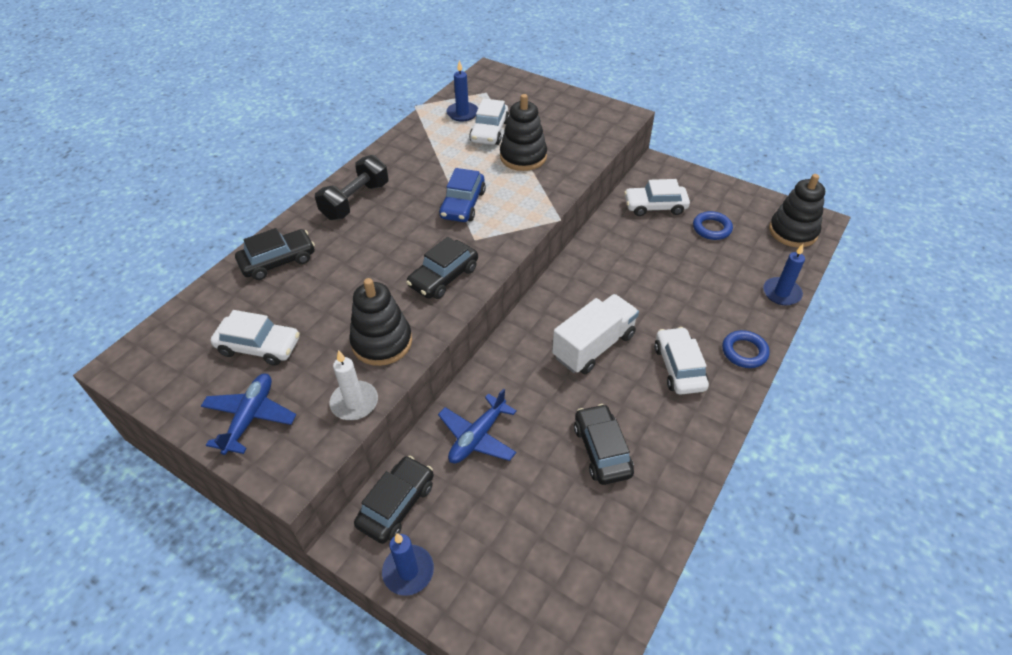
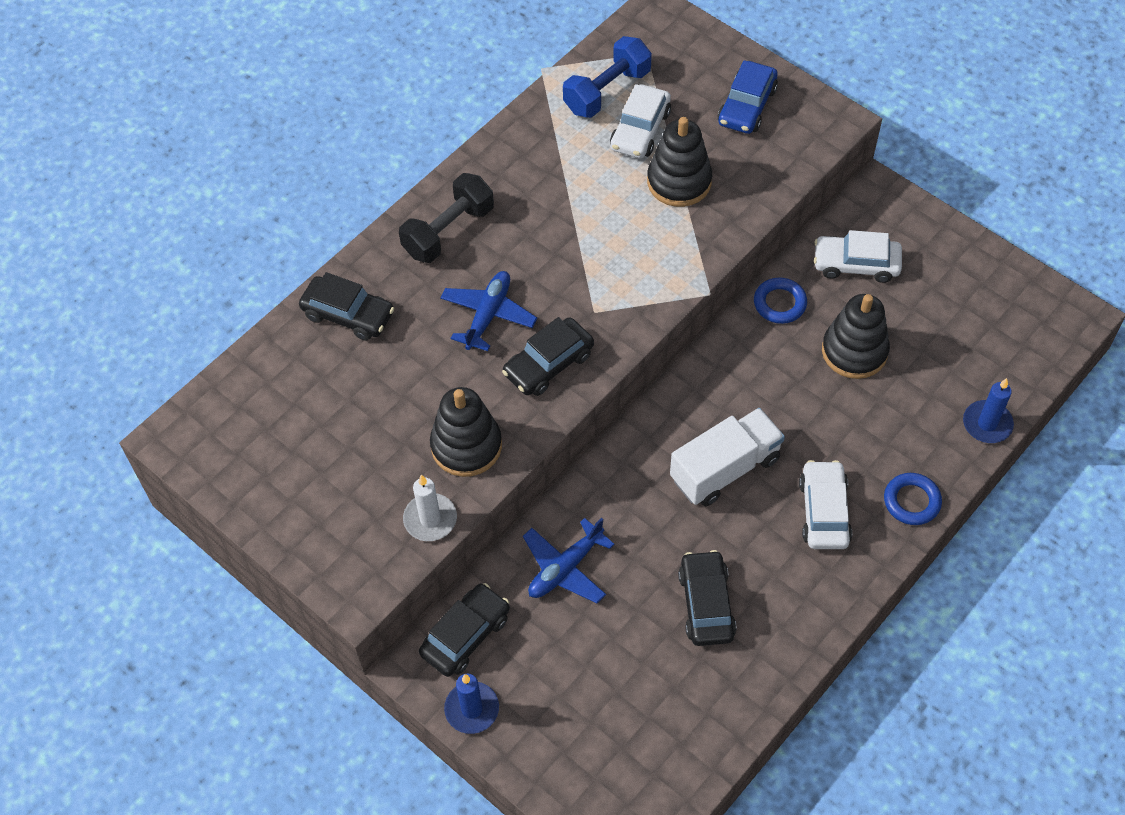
camera: 10 degrees right, 10 degrees up
(250, 417) = (316, 522): blue plane -> blue plane (488, 315)
(259, 346) = (325, 433): white car -> none
(278, 261) = (348, 314): black car -> black car turned 45 degrees clockwise
(462, 113) = (607, 91): blue candle -> blue dumbbell
(463, 204) = (587, 254): blue car -> blue car (747, 106)
(711, 228) = (924, 311): blue ring -> blue ring (779, 303)
(793, 231) = (1035, 330): black stacking toy -> black stacking toy (854, 351)

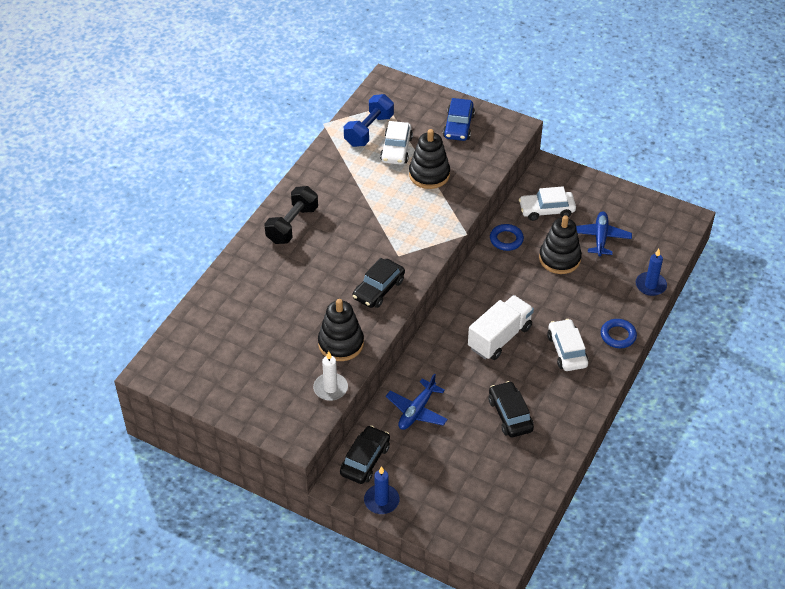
camera: 15 degrees left, 10 degrees down
(348, 314) = (242, 282): black car -> none
(488, 315) = (332, 268): blue plane -> blue plane (600, 238)

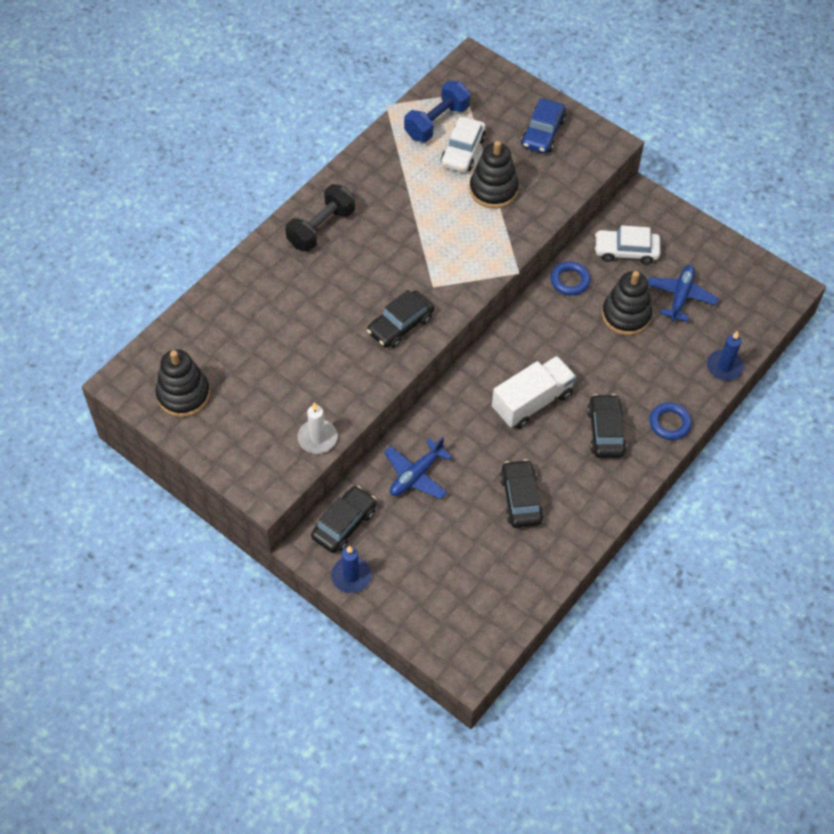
camera: 10 degrees right, 10 degrees up
(341, 343) = (342, 385): black stacking toy -> black stacking toy (183, 395)
(567, 350) = (605, 431): white car -> black car

